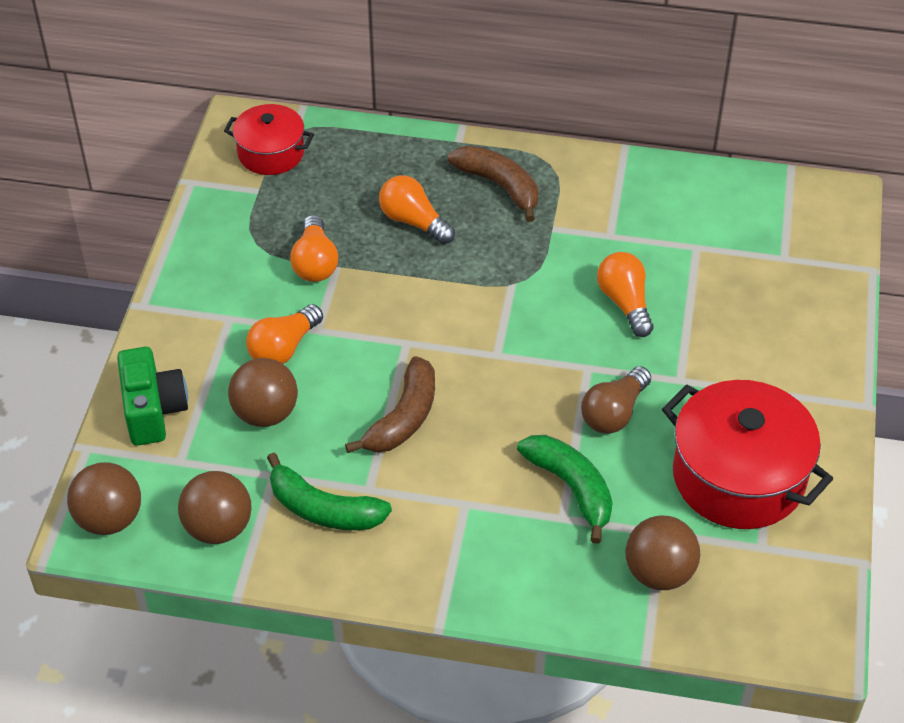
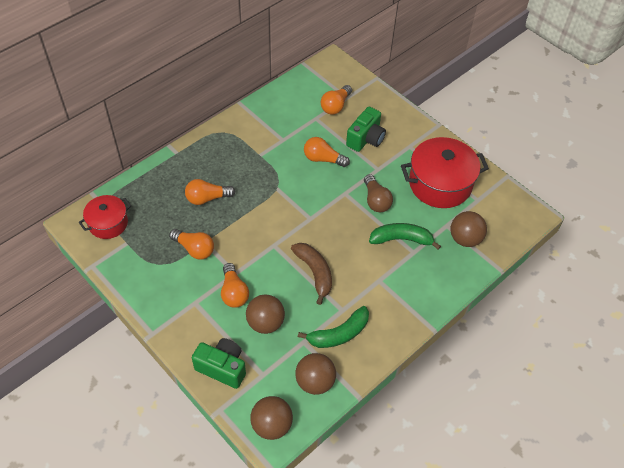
camera: 55 degrees left, 5 degrees up
(499, 186) = (218, 156): brown banana -> none
(724, 330) = (366, 139): none -> green camera
(749, 255) = (335, 106): none -> orange light bulb

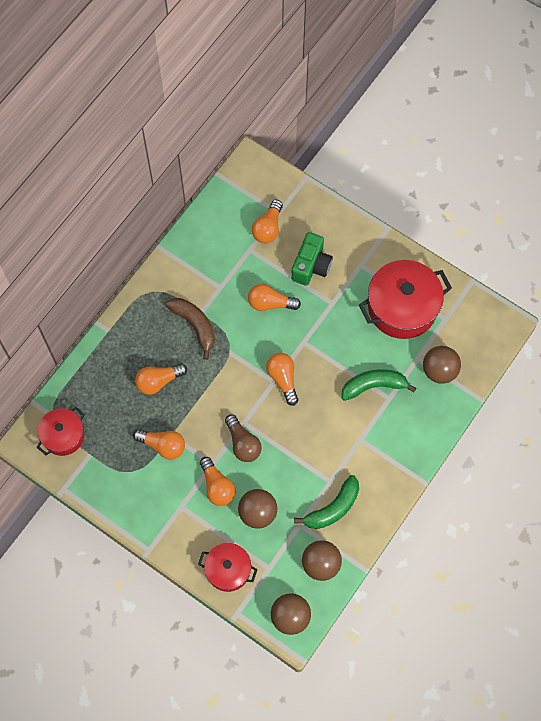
camera: 10 degrees left, 15 degrees up
(222, 368) = (228, 570): green camera -> red pot
(315, 273) = (293, 445): brown banana -> brown banana (195, 325)
(319, 218) = (283, 379): none -> orange light bulb
(376, 200) = (338, 344): brown light bulb -> brown light bulb (243, 443)

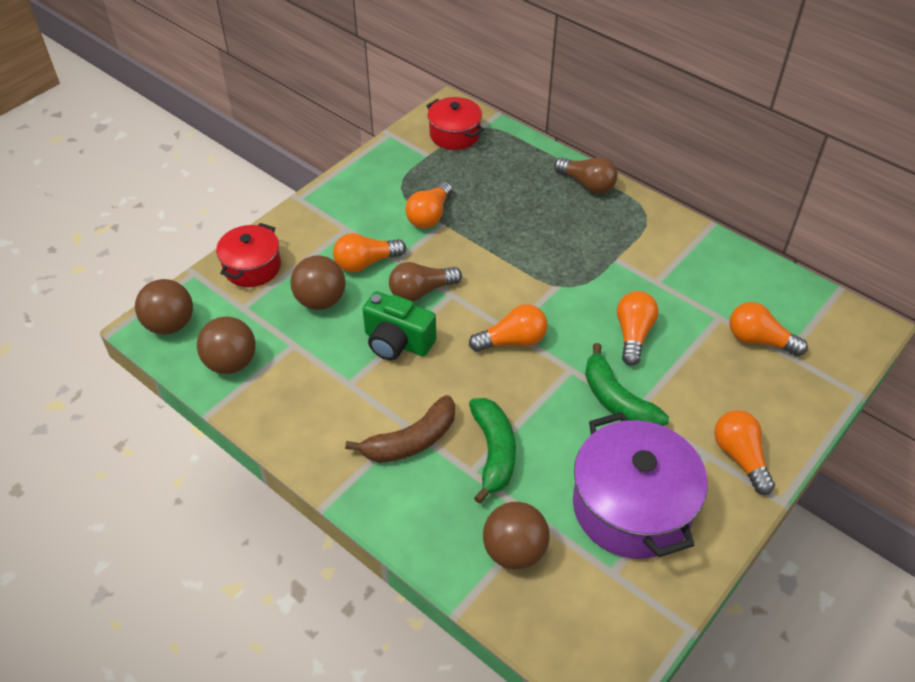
camera: 95 degrees right, 20 degrees down
(121, 332) = (587, 184): none -> brown light bulb
(158, 381) = (518, 215): orange light bulb -> orange light bulb (740, 457)
(195, 325) = (597, 253): brown banana -> brown banana (411, 441)
(311, 266) = (699, 388): green camera -> green camera (397, 342)
(333, 508) = (308, 383): green banana -> green banana (617, 400)
(402, 307) = (631, 507): red pot -> purple pot

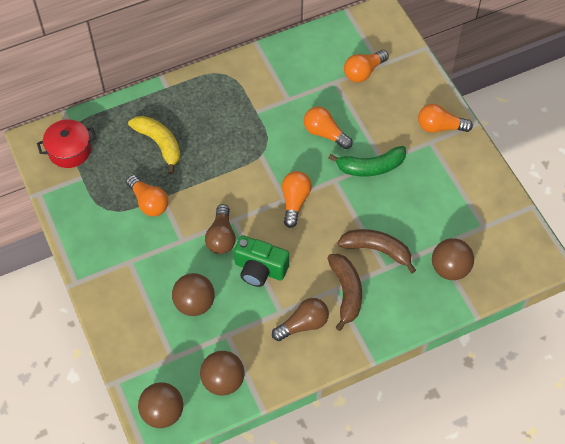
camera: 65 degrees left, 10 degrees up
(252, 267) = (134, 339): red pot -> none
(366, 263) = (173, 261): orange light bulb -> none
(397, 342) = (260, 269): green camera -> green camera turned 60 degrees clockwise
(494, 452) = (377, 250): green banana -> brown banana
(510, 196) = (159, 144): none -> yellow banana
(587, 184) = (176, 93): brown light bulb -> brown light bulb (303, 324)
(631, 507) = (447, 196): purple pot -> none

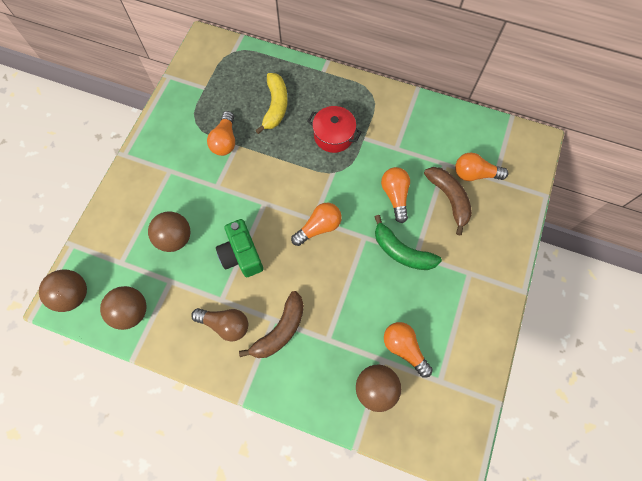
camera: 45 degrees right, 10 degrees up
(69, 150) = (217, 64): red pot -> red pot (333, 136)
(221, 237) = (242, 207): brown light bulb -> none
(377, 250) = (337, 319): brown banana -> brown banana (449, 199)
(440, 127) = (490, 268): orange light bulb -> orange light bulb (404, 348)

